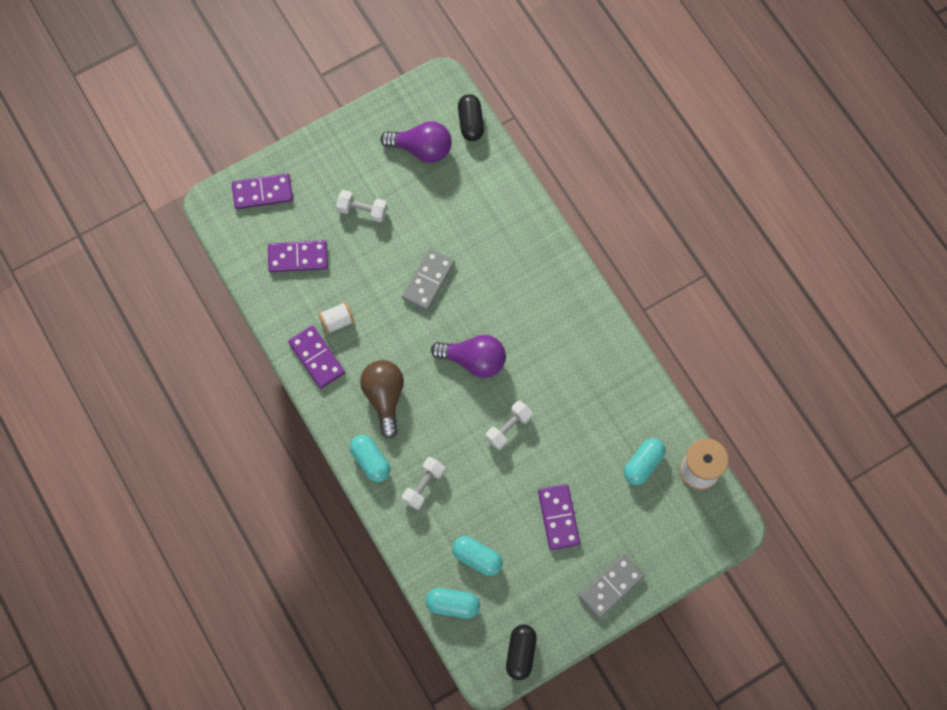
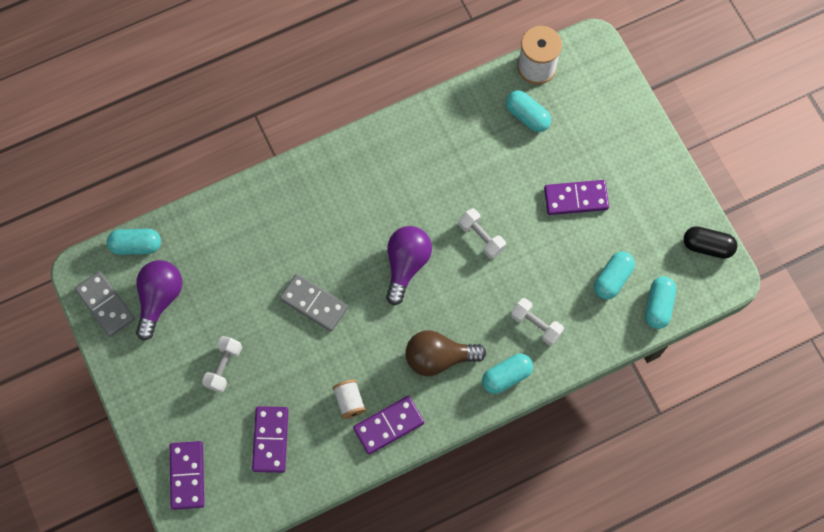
camera: 85 degrees left, 0 degrees up
(470, 123) = (136, 245): black capsule -> turquoise capsule
(611, 587) = (646, 158): grey domino -> grey domino (105, 304)

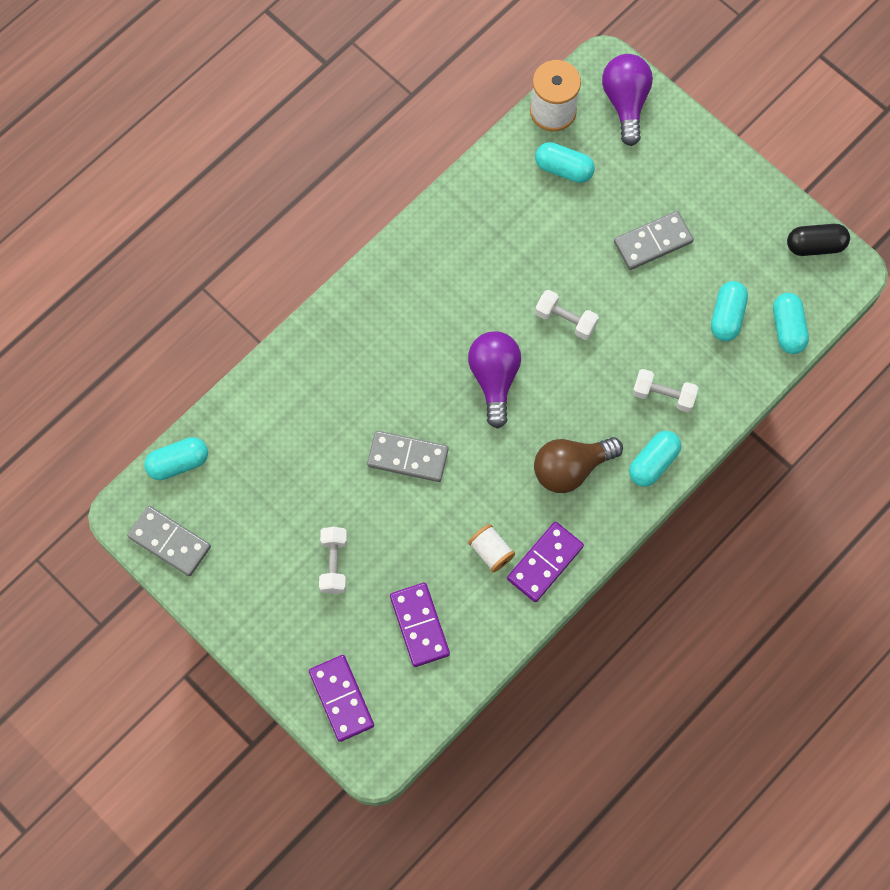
camera: 20 degrees left, 0 degrees up
(159, 299) = (230, 513): purple light bulb -> purple light bulb (625, 102)
(576, 199) = (653, 242): purple domino -> grey domino

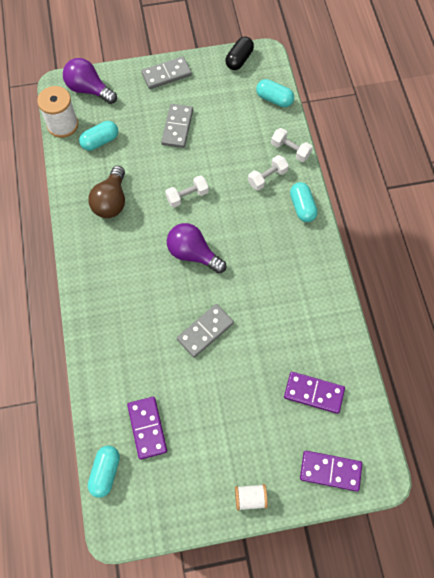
camera: 55 degrees left, 5 degrees down
(170, 541) = (153, 514): grey domino -> grey domino (166, 74)
(334, 563) = (240, 418): white dumbbell -> white dumbbell (290, 150)
(491, 551) = (295, 323): white spool -> white spool (250, 498)
(545, 562) = (322, 298): purple domino -> purple domino (147, 428)
(571, 468) = (275, 249): brown light bulb -> brown light bulb (111, 201)
(727, 316) = (246, 121): turquoise capsule -> none

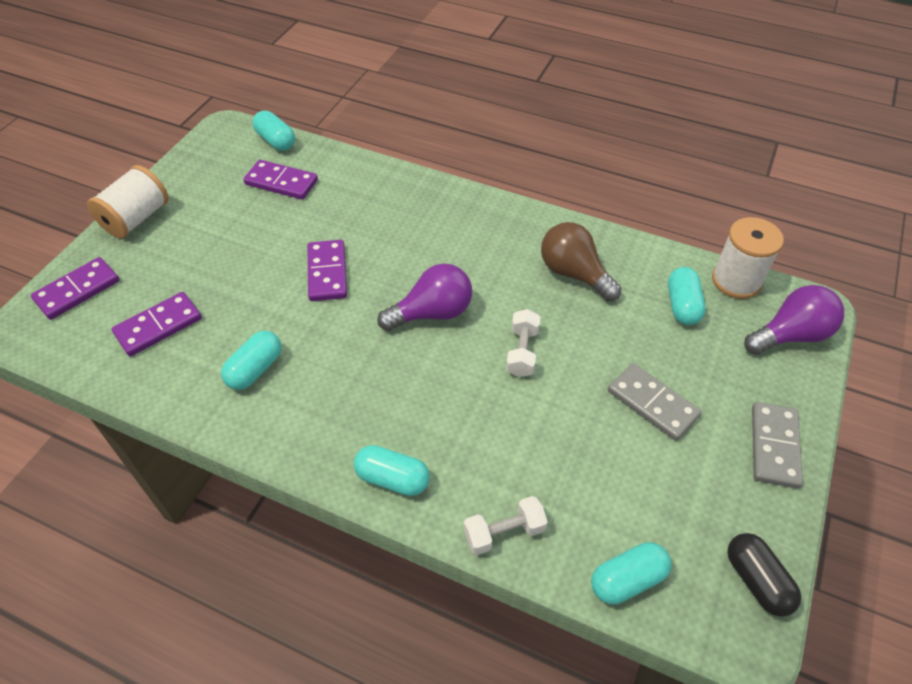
camera: 125 degrees right, 15 degrees down
(205, 331) = (327, 273): grey domino -> purple domino
(250, 498) = (136, 219): white spool -> white spool, size x1.70
(267, 177) = (478, 465): white dumbbell -> none
(297, 314) = (255, 369): none -> turquoise capsule

